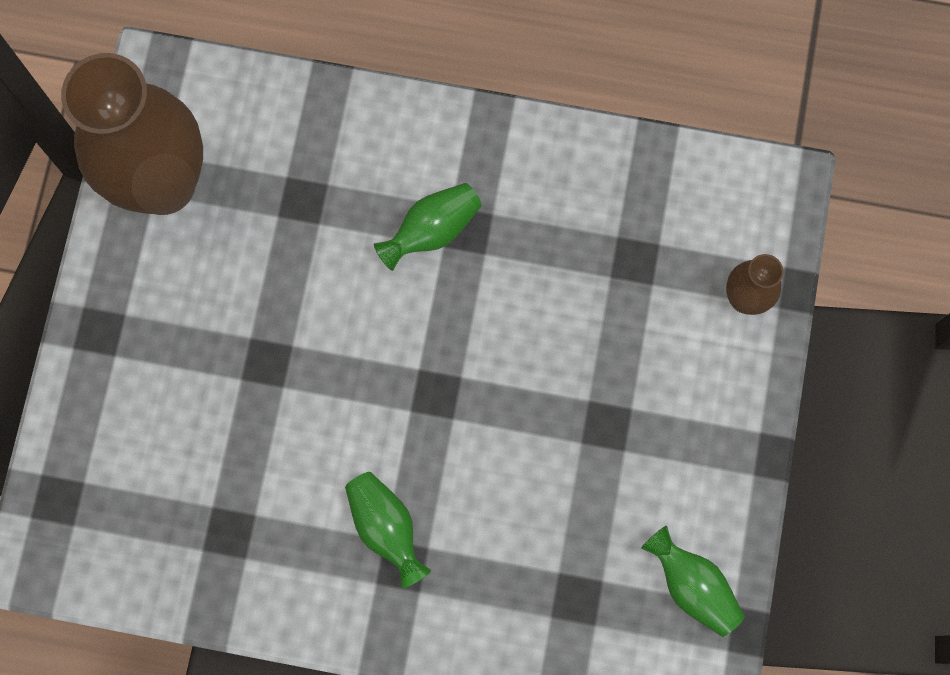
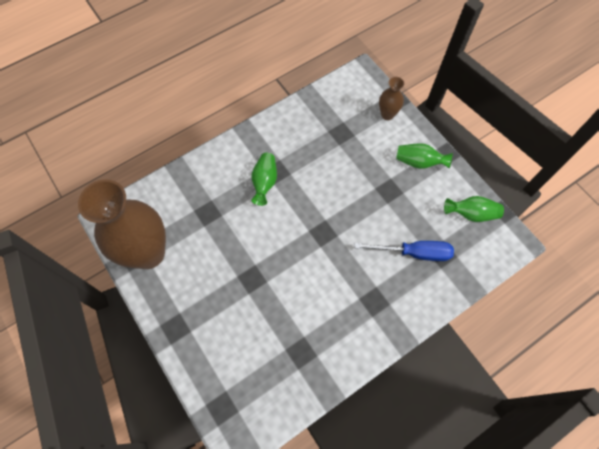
camera: 45 degrees left, 10 degrees down
(386, 528) = (355, 294): green vase -> green vase (419, 162)
(536, 555) = (414, 253): none -> blue screwdriver

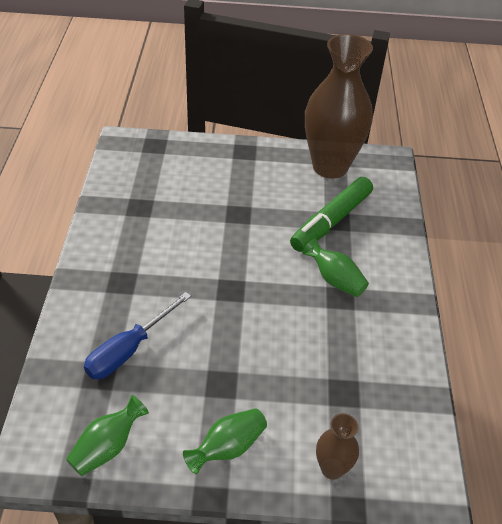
camera: 125 degrees right, 20 degrees down
(211, 216) = (331, 221): none -> green marker

